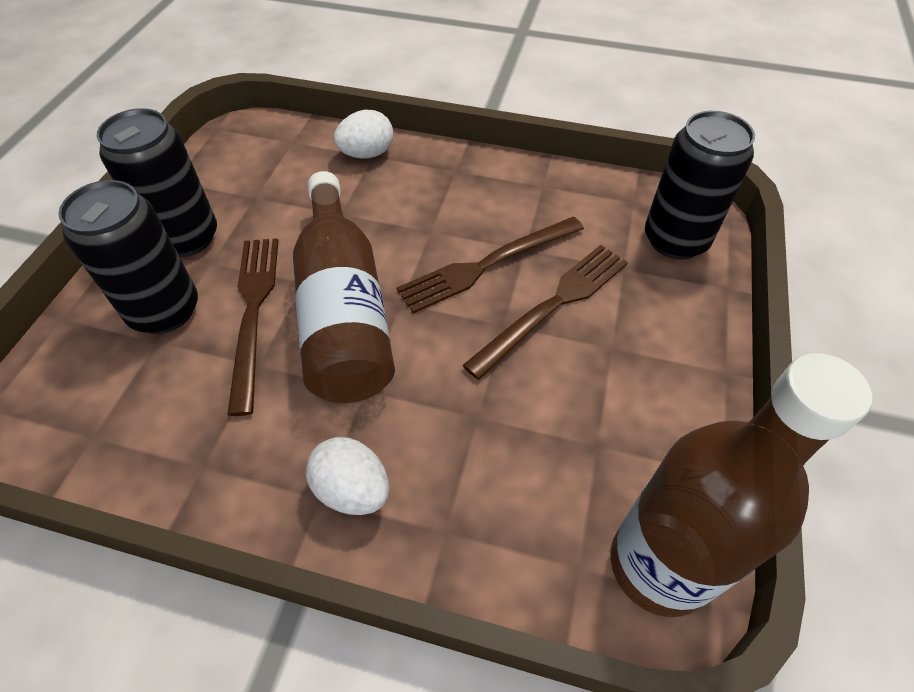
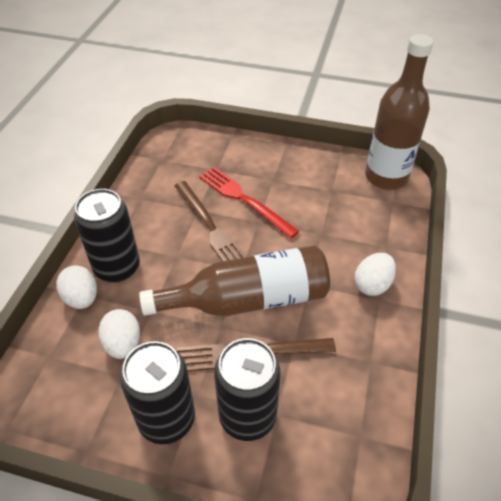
camera: 90 degrees left, 5 degrees down
(295, 194) = (123, 344): none -> white egg
(553, 305) = (244, 200): brown fork -> red fork
(675, 240) = (197, 147): black can -> black can (117, 267)

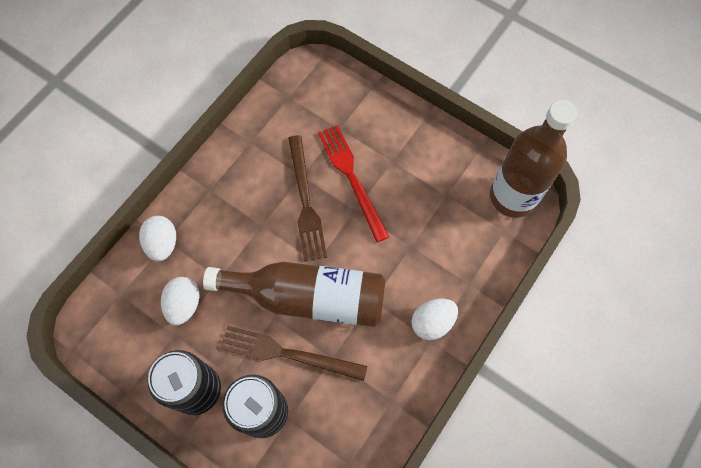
camera: 20 degrees right, 20 degrees up
(117, 267) = (203, 220): black can -> none

